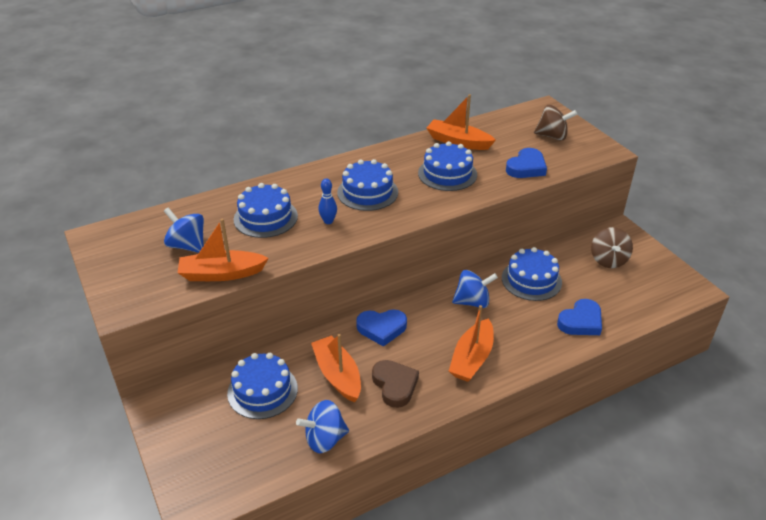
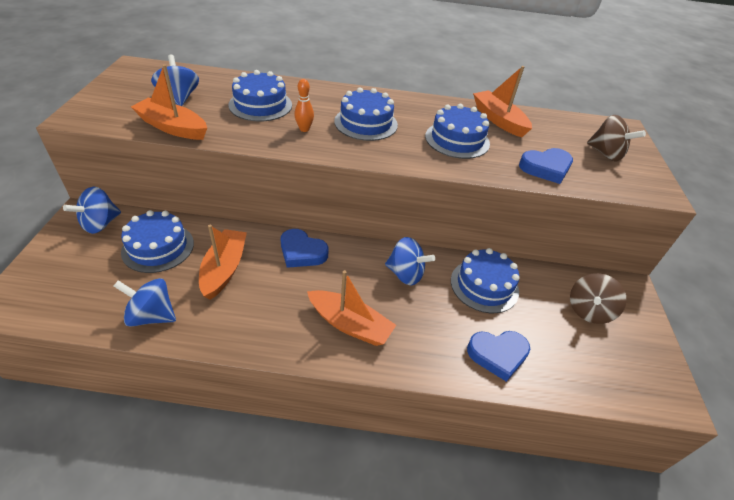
camera: 30 degrees right, 5 degrees up
(185, 402) = (100, 224): none -> blue spinning top
(328, 221) = (304, 129): blue bowling pin -> orange bowling pin
(395, 385) = (258, 306): brown heart -> none
(472, 358) = (350, 324): orange boat -> orange boat turned 120 degrees counterclockwise

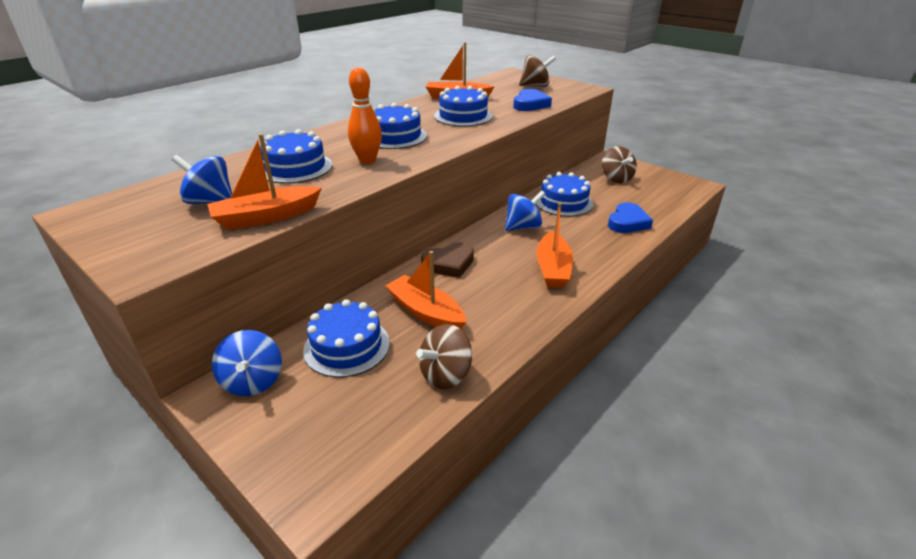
camera: 50 degrees left, 10 degrees down
(152, 316) = (445, 375): blue spinning top -> brown spinning top
(302, 252) = (449, 264): blue heart -> brown heart
(304, 129) = (367, 160): orange bowling pin -> orange bowling pin, size x1.60
(350, 324) = (553, 269): orange boat -> orange boat turned 120 degrees clockwise

